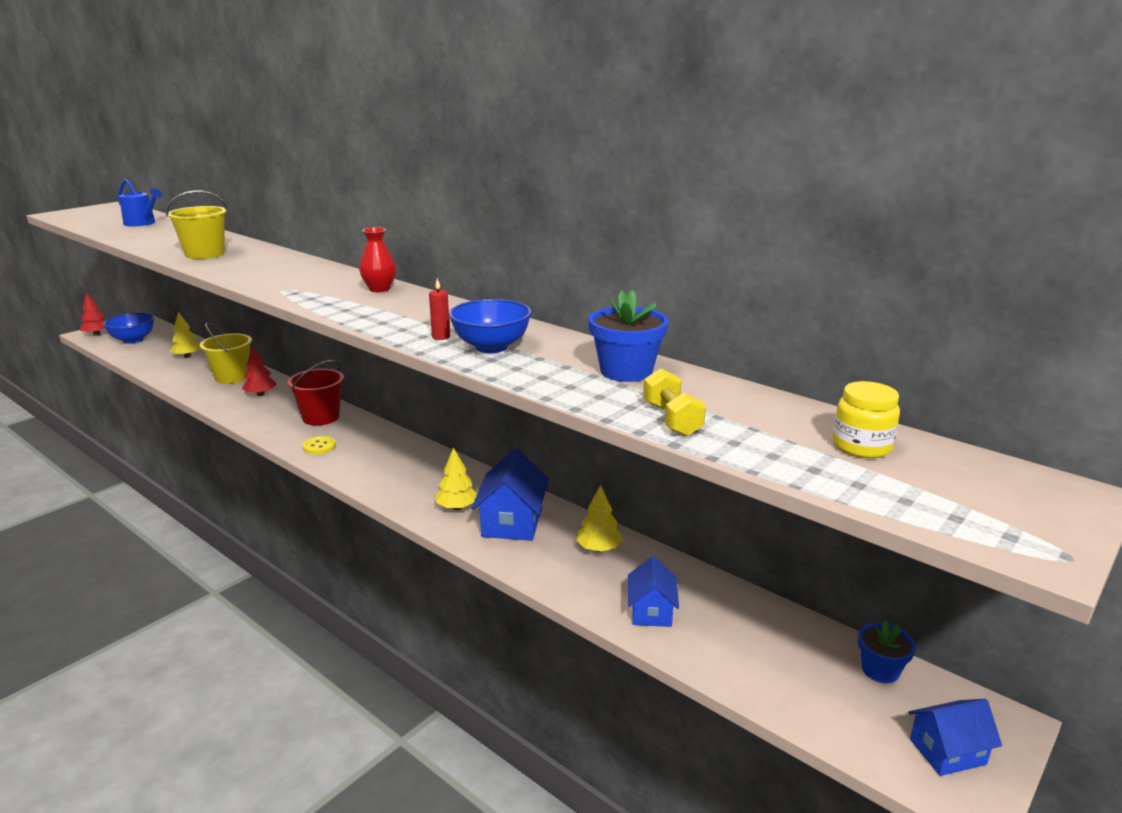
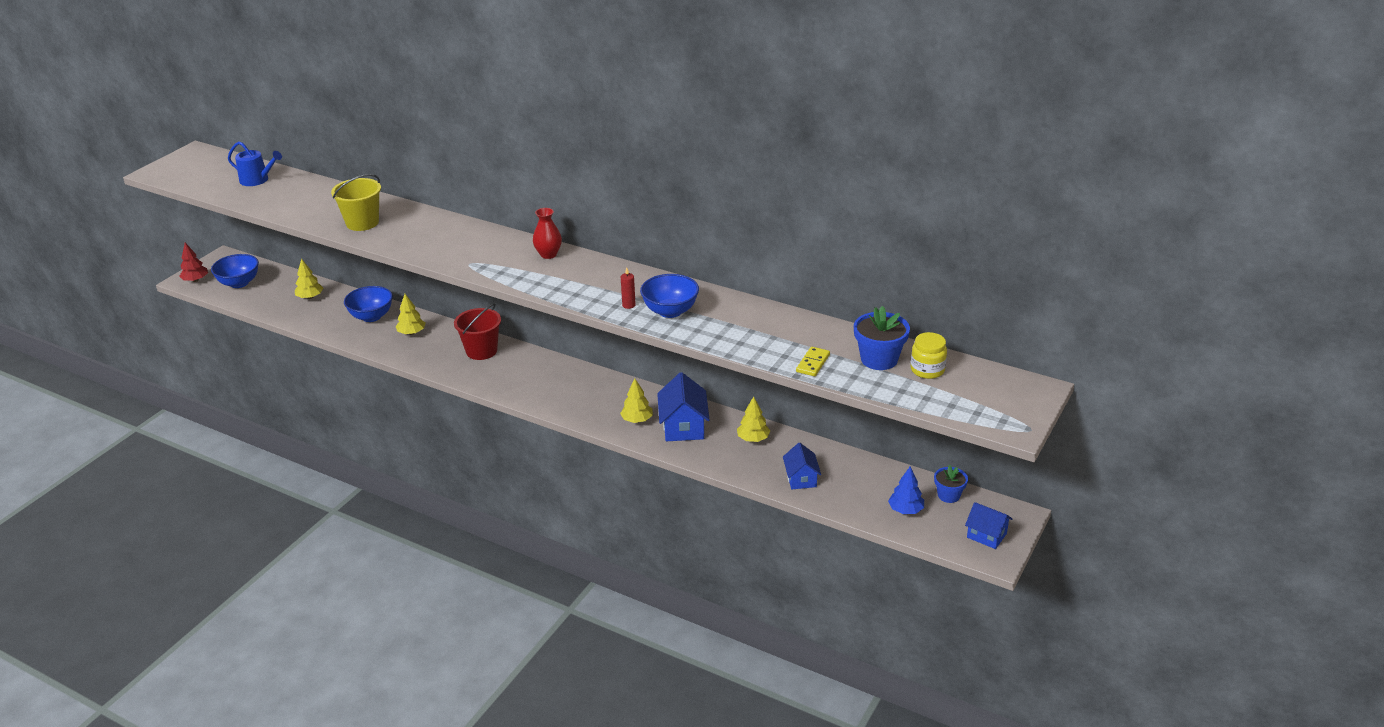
camera: 10 degrees left, 10 degrees up
(232, 377) = (371, 316): yellow bucket -> blue bowl
(260, 394) = (411, 333): red tree -> yellow tree
(319, 446) = (498, 380): yellow button -> none
(626, 371) = (772, 324): blue flower pot -> blue flower pot (879, 359)
(671, 419) = (813, 363): yellow dumbbell -> yellow domino
(807, 684) = (905, 510): none -> blue tree
(947, 752) = (986, 535): blue house -> blue house turned 60 degrees clockwise

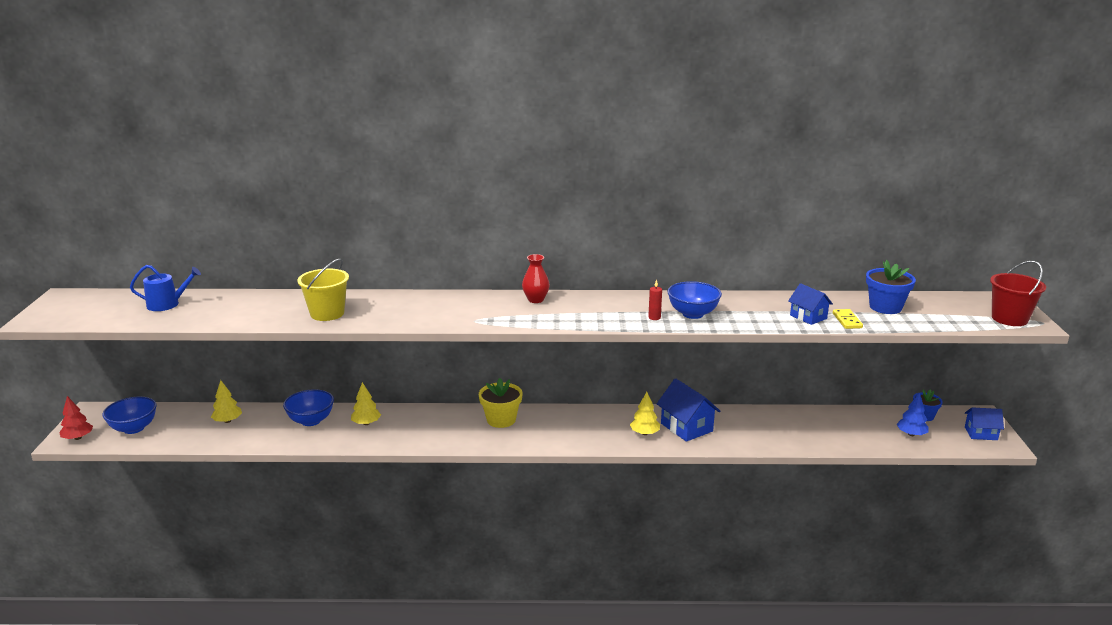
camera: 30 degrees left, 10 degrees down
(481, 351) = (449, 420): red bucket -> red bucket (1009, 319)
(524, 365) = (501, 420): none -> yellow flower pot
(753, 439) = (748, 420): yellow tree -> none
(801, 479) = (816, 436): blue house -> blue house (808, 317)
(927, 370) = (925, 305): yellow jar -> none

